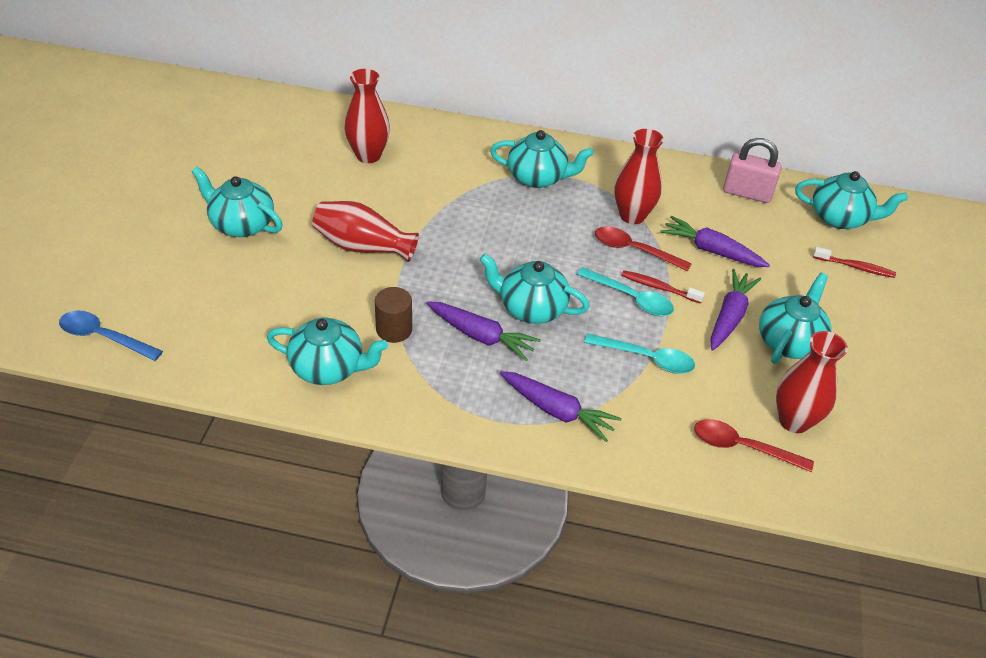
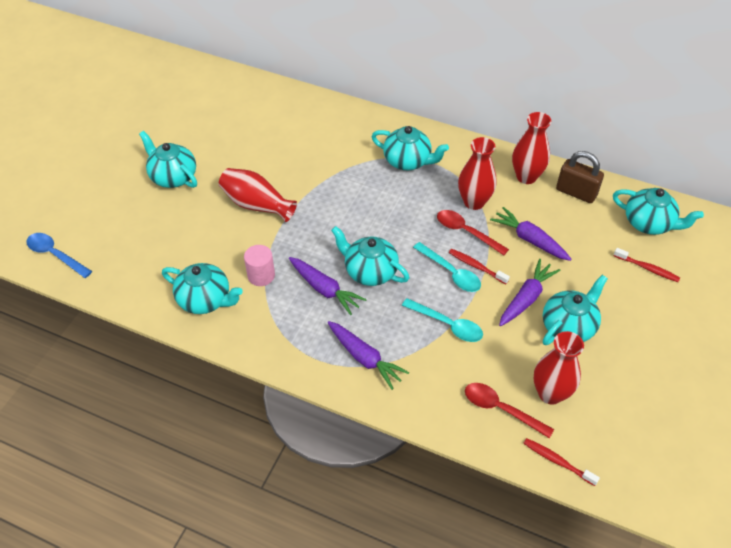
camera: 15 degrees right, 5 degrees up
(368, 155) = (281, 129): red vase -> red vase (526, 177)
(394, 329) = (261, 275): brown cylinder -> pink cylinder
(747, 193) = (576, 192): pink padlock -> brown padlock
(829, 497) = (557, 461): none -> red toothbrush

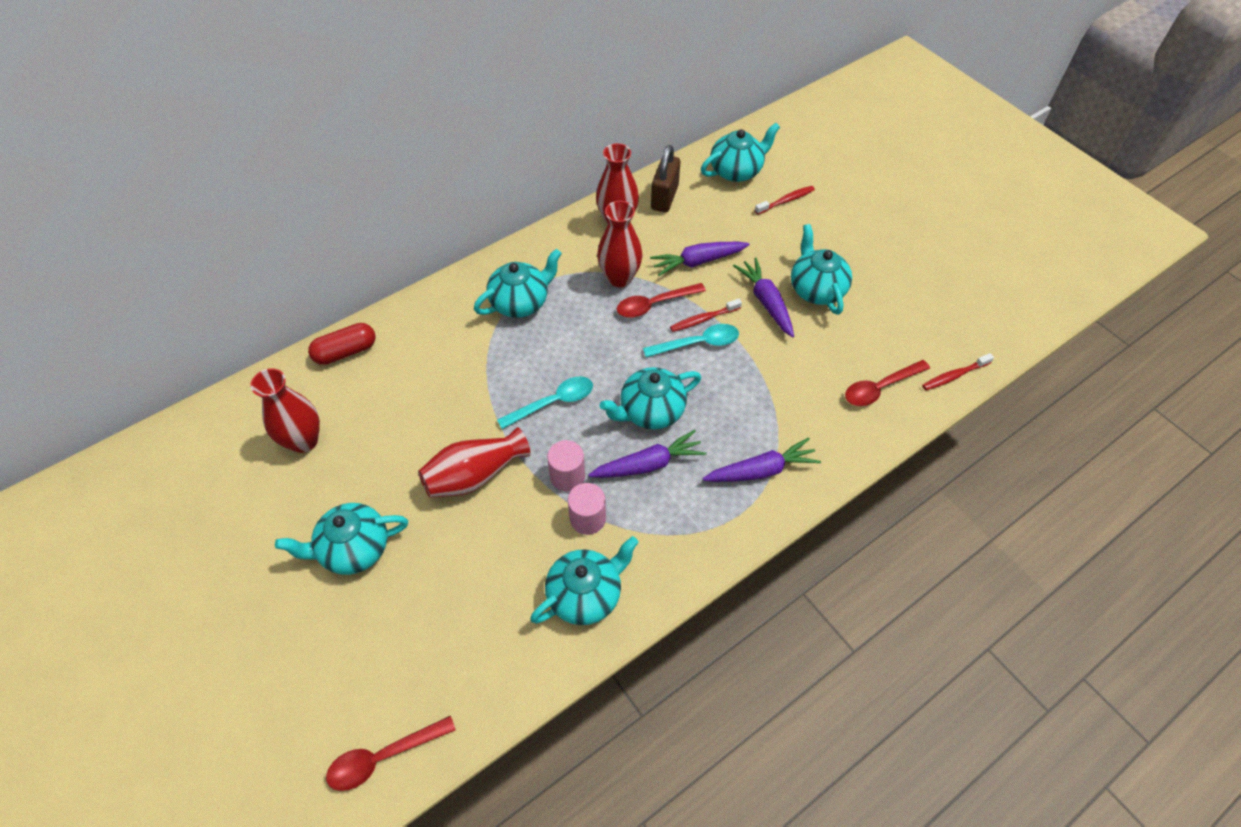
camera: 60 degrees left, 5 degrees up
(55, 255) = (383, 757): blue spoon -> red spoon
(286, 250) = (567, 476): none -> pink cylinder
(304, 102) = (346, 351): none -> red capsule
(448, 325) = (761, 379): turquoise spoon -> turquoise spoon (553, 402)
(550, 393) = (881, 342): red vase -> red vase (304, 441)
(576, 192) = (664, 197): brown padlock -> brown padlock turned 45 degrees counterclockwise

